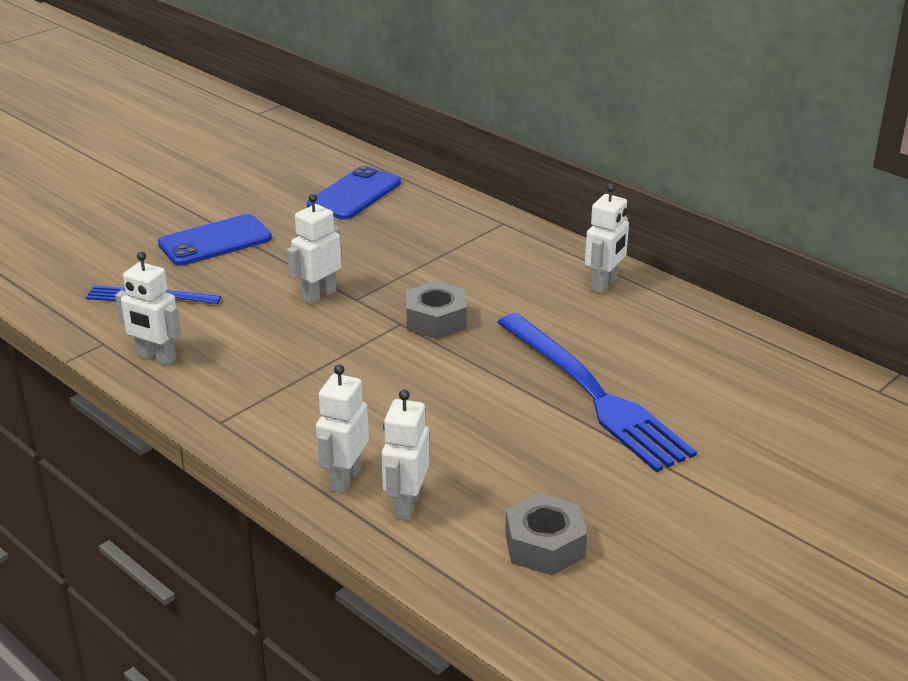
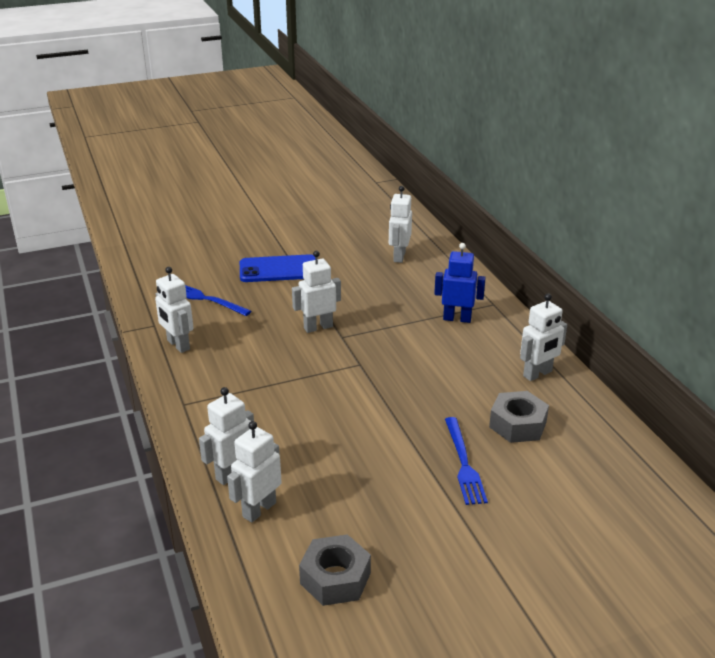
camera: 25 degrees right, 0 degrees up
(354, 194) = (399, 256): blue phone -> white robot
(436, 320) = (387, 368): grey nut -> grey nut (517, 424)
(474, 248) = (457, 318): none -> blue robot
(593, 394) = (463, 463): blue fork -> blue fork, size x0.52

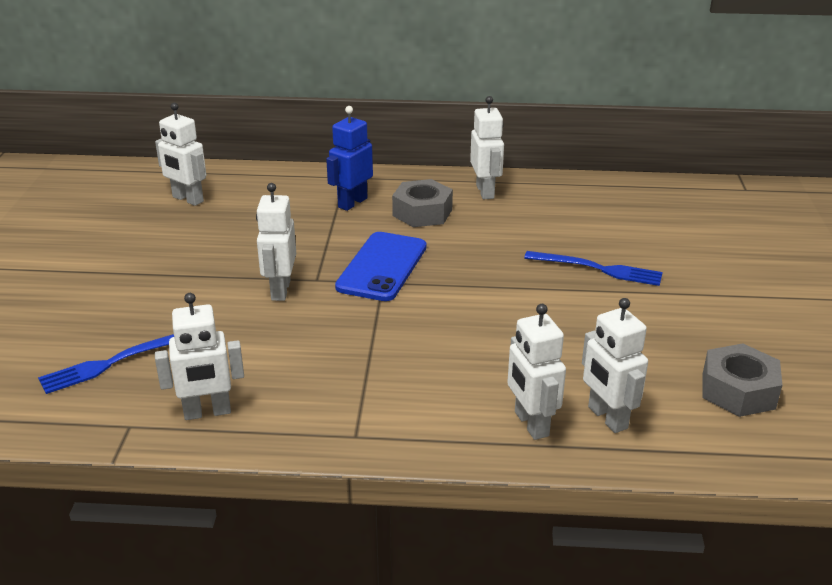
camera: 65 degrees left, 0 degrees up
(278, 269) = (111, 286): blue phone -> blue phone (382, 267)
(517, 424) = (556, 225): grey nut -> grey nut (422, 212)

